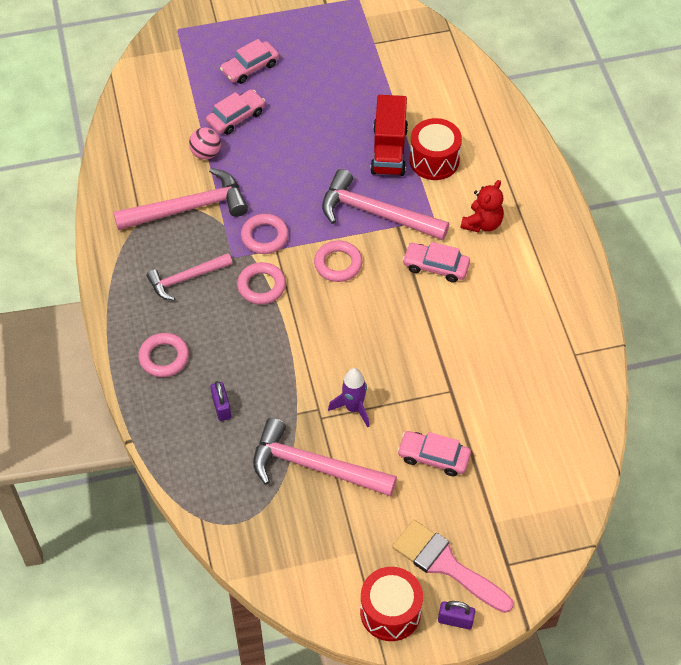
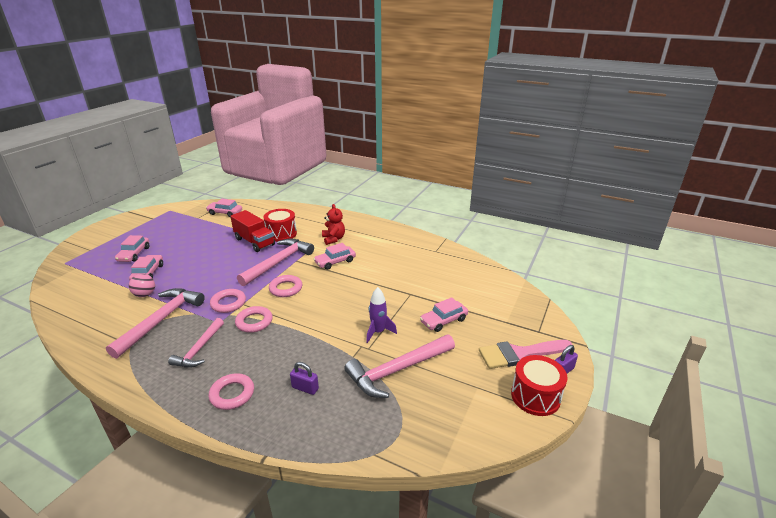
camera: 50 degrees left, 25 degrees down
(376, 213) = (279, 262): pink hammer -> pink hammer turned 150 degrees clockwise
(415, 57) = (225, 213): none -> pink car

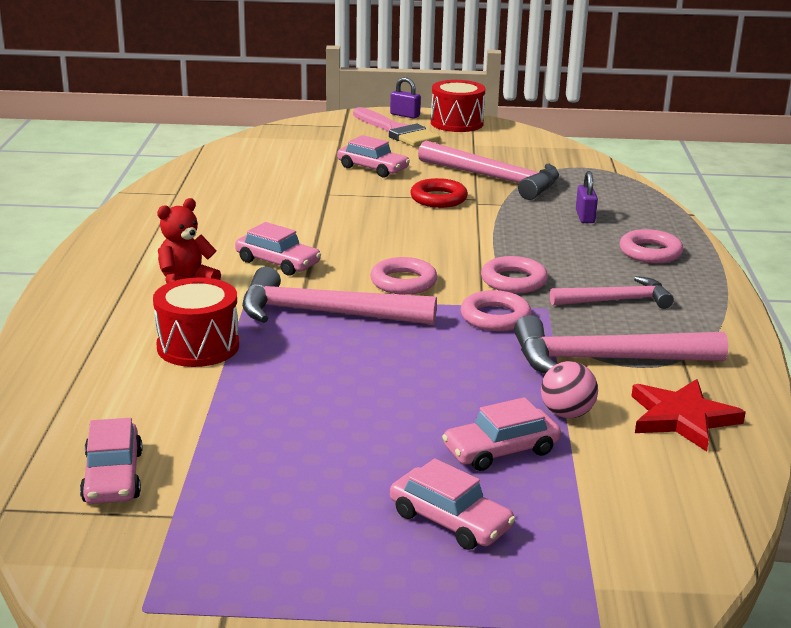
camera: 115 degrees left, 5 degrees down
(102, 322) = (682, 418): none -> red star
(134, 254) = (450, 521): pink car -> pink car turned 60 degrees clockwise
(254, 242) = (258, 367): red truck -> none
(378, 332) = (438, 198): purple rocket -> red ring

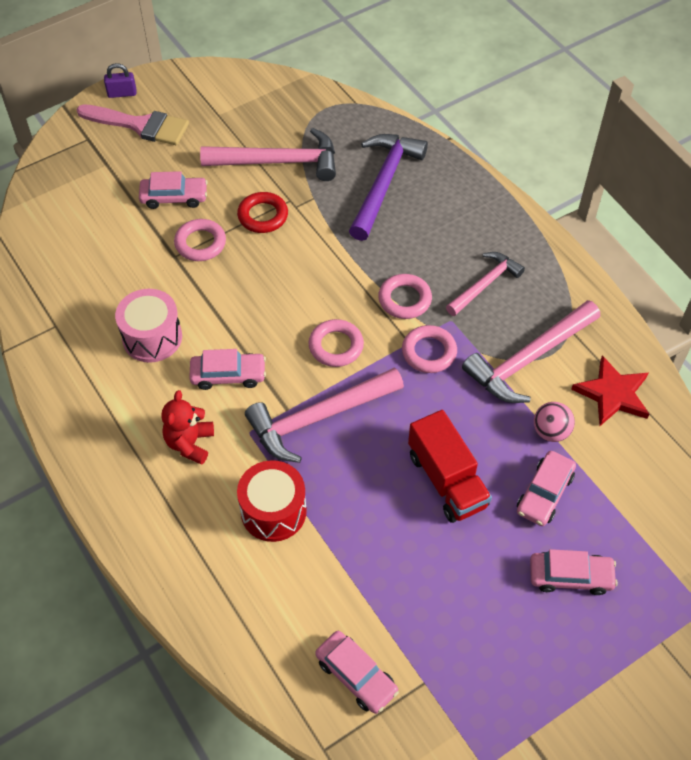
camera: 35 degrees left, 30 degrees up
(244, 223) = (152, 337): none -> pink drum
(400, 397) = (447, 480): none -> red truck
(457, 123) = (176, 85): red drum -> none
(585, 217) = (384, 183): purple padlock -> purple hammer
(650, 252) = (461, 208): pink ring -> pink ring (200, 243)

